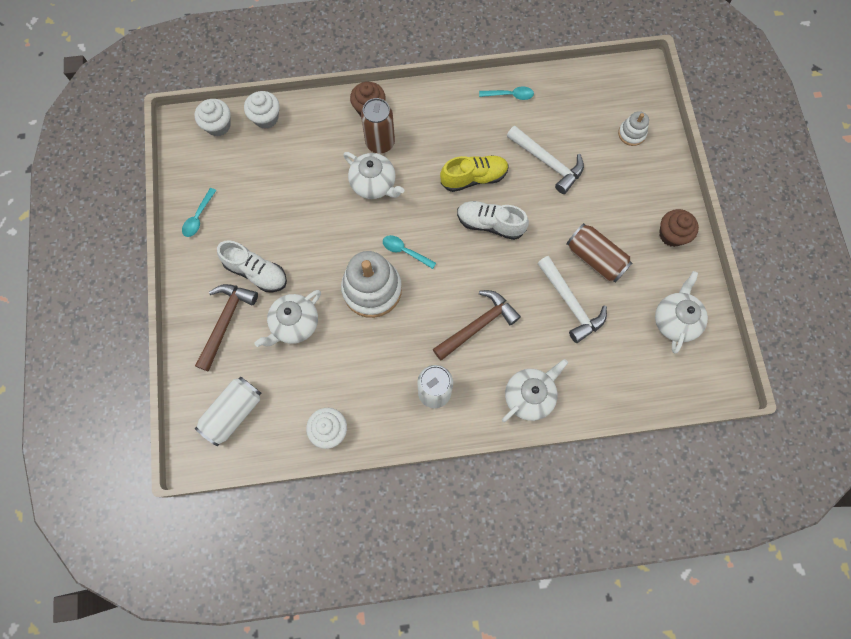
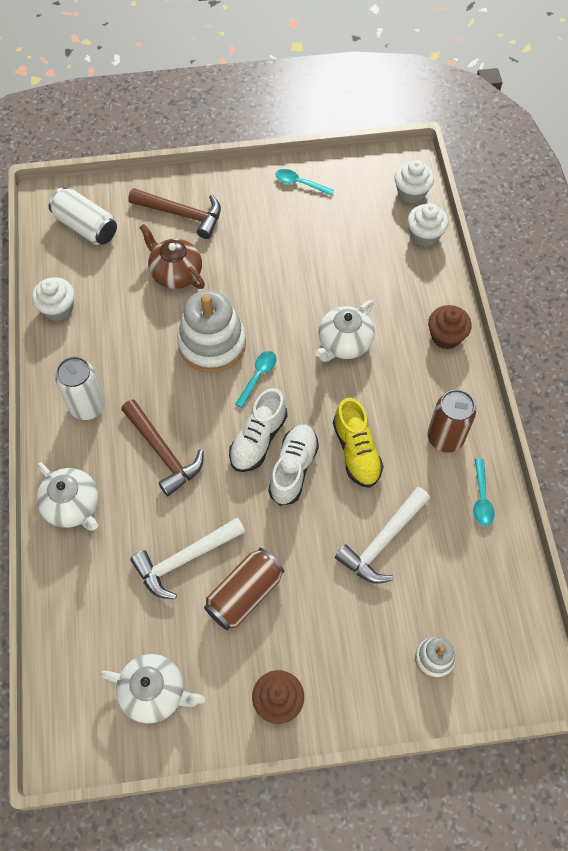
camera: 90 degrees right, 10 degrees down
(256, 272) = (236, 237): white shoe -> white shoe (258, 439)
(294, 324) = (175, 273): white teapot -> brown teapot
(380, 143) = (399, 348): brown can -> brown can (445, 438)

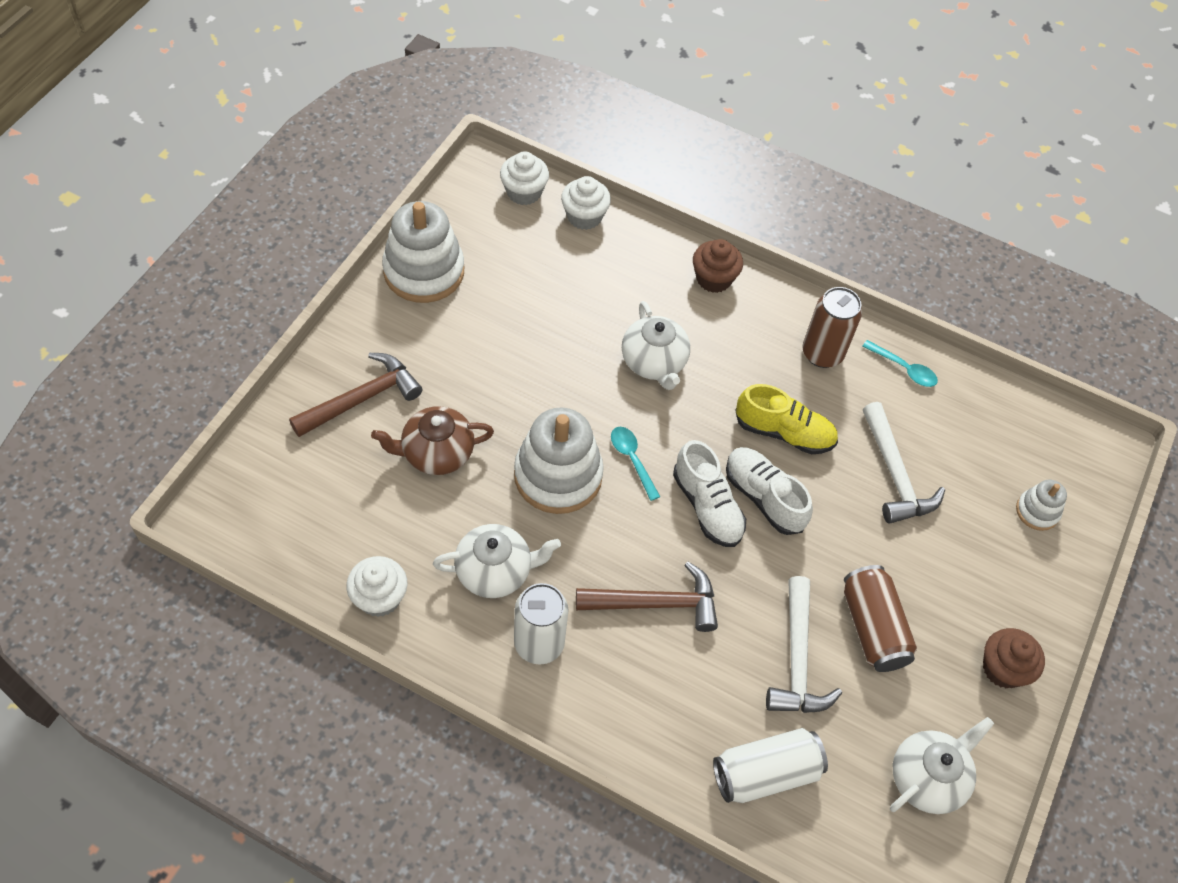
camera: 60 degrees left, 5 degrees down
(73, 506) = (656, 733): white teapot -> white teapot (495, 571)
(86, 227) = (288, 501): white can -> white can (765, 773)
(300, 183) = (424, 271): turquoise spoon -> white stacking toy

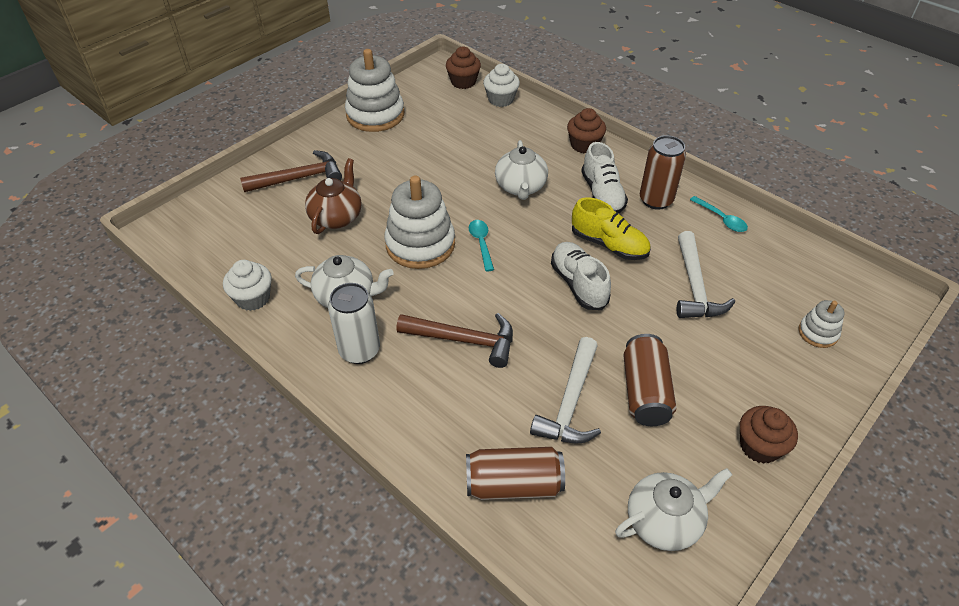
camera: 20 degrees right, 10 degrees down
(436, 453) = (336, 217): brown teapot -> brown teapot turned 105 degrees clockwise
(524, 192) = (463, 82): white cupcake -> brown cupcake
(707, 506) = (530, 283): white shoe -> white shoe (602, 194)
(765, 773) = (513, 484): white can -> brown can

